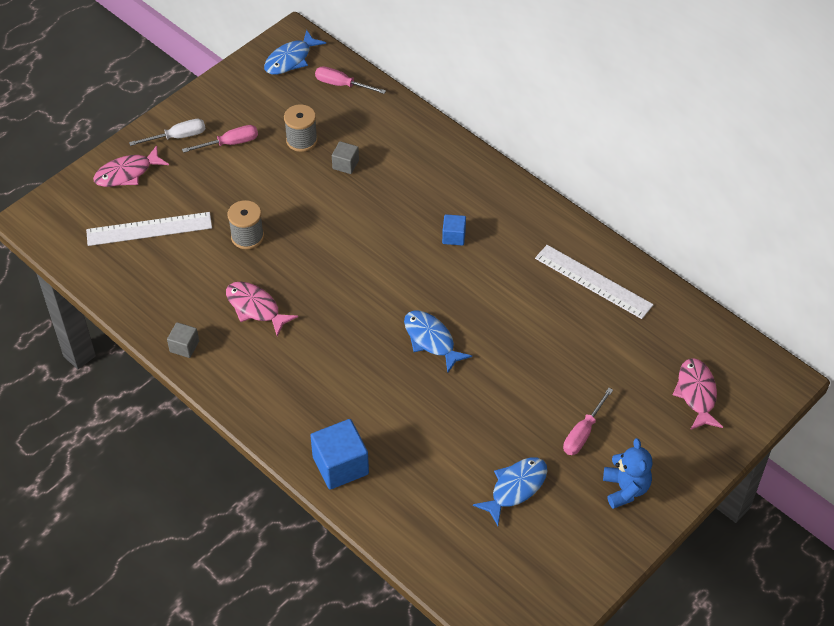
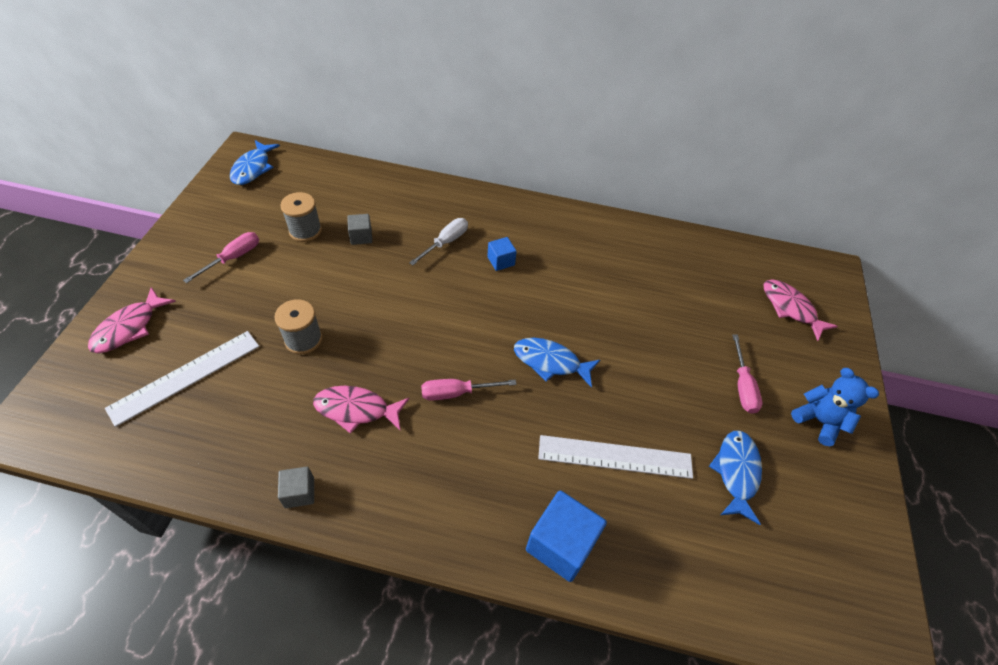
camera: 35 degrees left, 0 degrees up
(177, 137) = (171, 271): white screwdriver -> white screwdriver (445, 242)
(342, 85) = (314, 174): pink screwdriver -> pink screwdriver (457, 393)
(593, 281) = (639, 252): white ruler -> white ruler (615, 456)

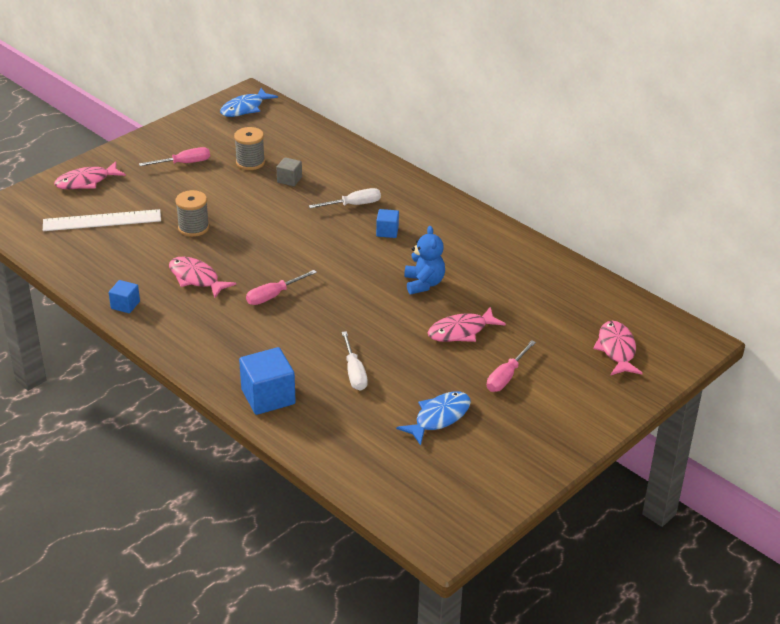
camera: 35 degrees right, 15 degrees down
(299, 492) = (125, 305): grey cube -> blue cube
(457, 393) = (273, 296): pink screwdriver -> pink screwdriver turned 60 degrees counterclockwise
(550, 362) = (362, 305): blue fish -> none
(615, 456) = (354, 372): white ruler -> white screwdriver
(661, 350) = (461, 331): none -> pink fish
(818, 421) = (547, 420): blue teddy bear -> blue teddy bear (424, 284)

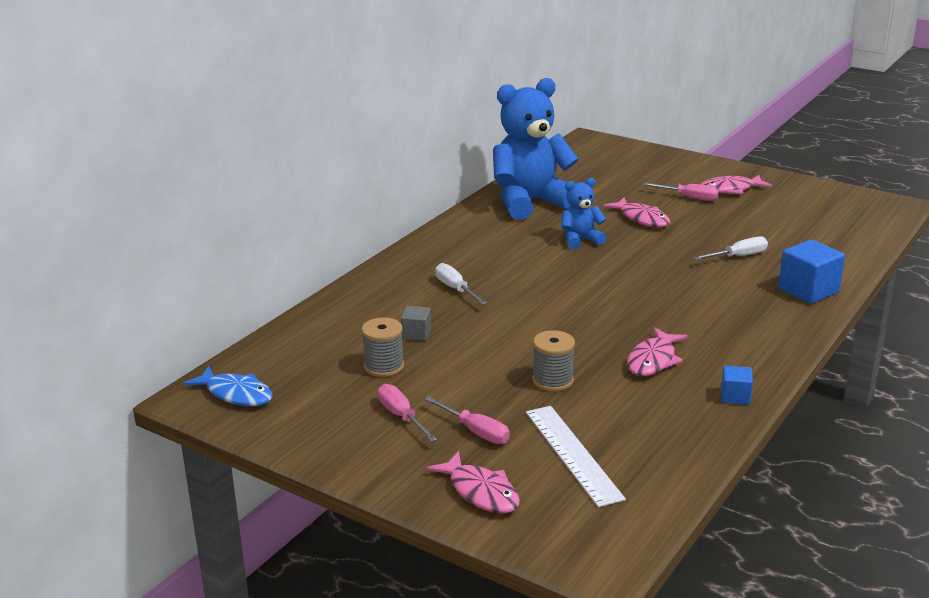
camera: 100 degrees left, 10 degrees down
(273, 296) = (652, 310): pink screwdriver -> pink screwdriver (475, 431)
(387, 231) = (499, 266): blue cube -> none
(439, 417) = (764, 217): blue fish -> none
(519, 269) = (530, 202): none -> blue teddy bear
(616, 349) = (621, 163): pink fish -> pink fish (730, 189)

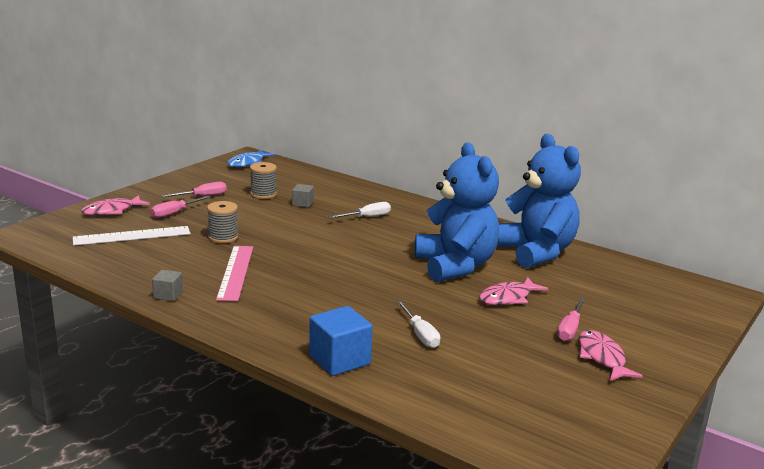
camera: 90 degrees right, 5 degrees down
(580, 240) = (455, 266): blue teddy bear -> blue teddy bear, size x2.07
(653, 360) = (236, 272): pink fish -> pink ruler
(735, 396) = (168, 295): blue cube -> grey cube

